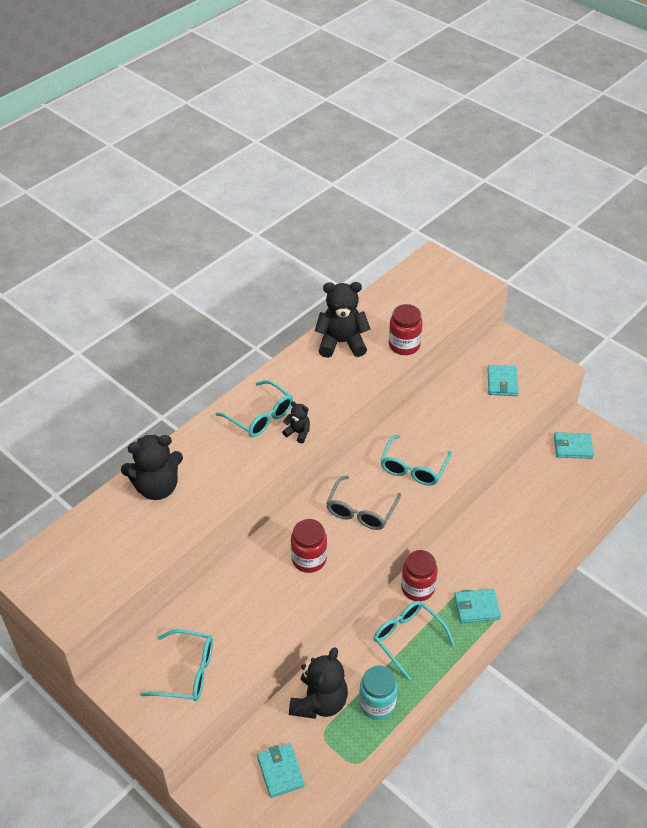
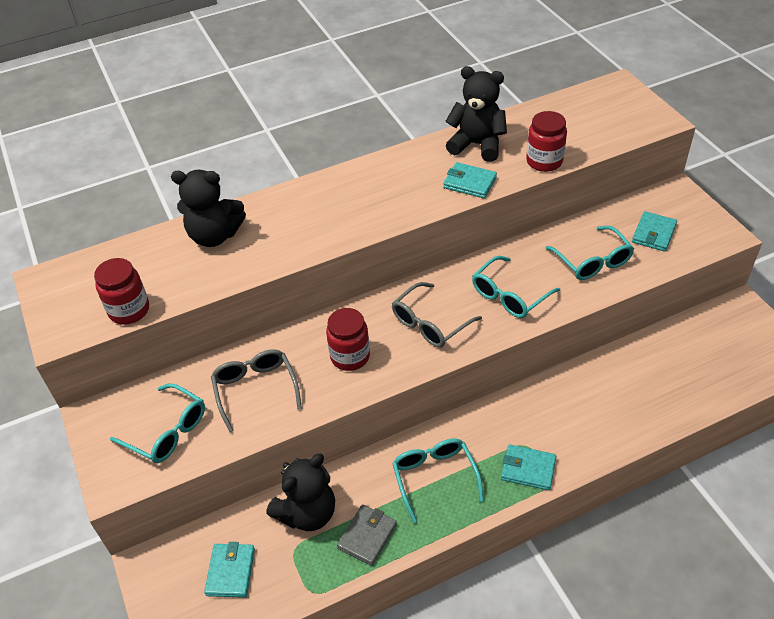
camera: 25 degrees right, 0 degrees up
(243, 612) = (255, 389): none -> grey glasses
(260, 416) = (354, 195): turquoise glasses -> turquoise glasses (593, 261)
(298, 432) = (384, 219): black teddy bear -> none
(377, 704) = (367, 536): turquoise jar -> grey wallet
(417, 588) = (471, 427): red jar -> red jar (129, 310)
(573, 447) = (720, 329): turquoise wallet -> turquoise wallet (470, 183)

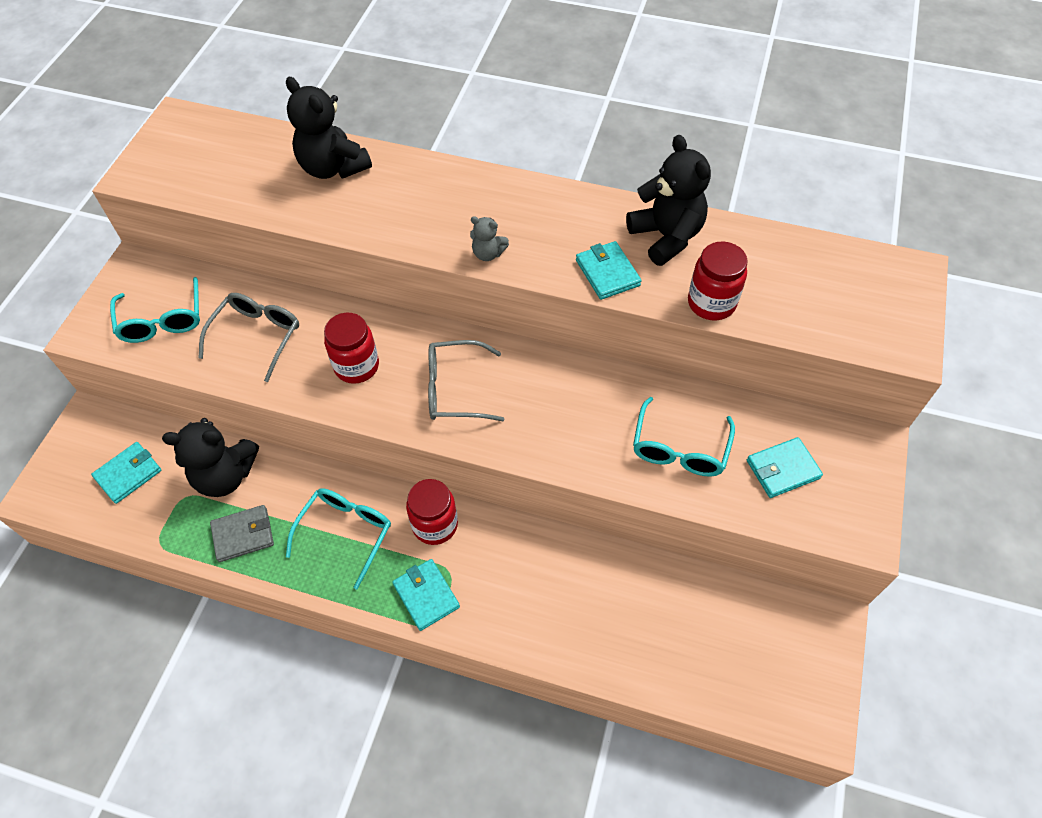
camera: 40 degrees right, 10 degrees up
(129, 310) = (198, 190): red jar -> red jar (435, 525)
(386, 218) = (488, 253): none -> grey teddy bear
(509, 296) = (556, 419): turquoise glasses -> none

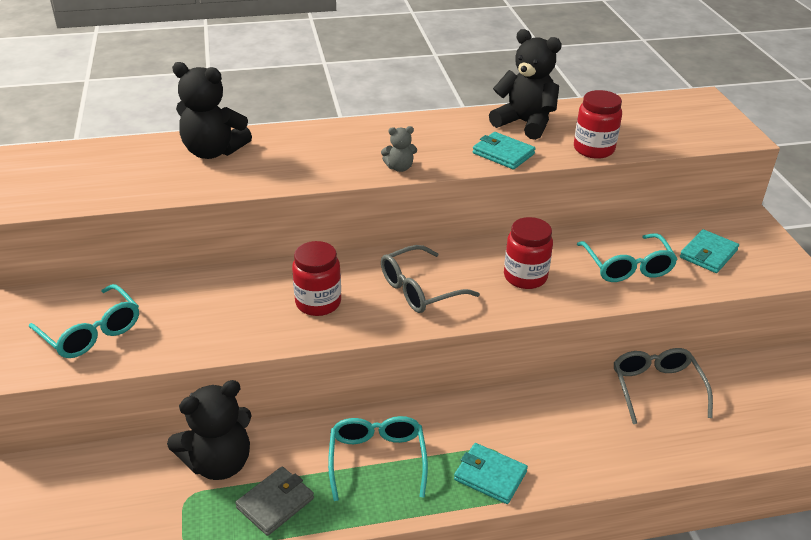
camera: 30 degrees left, 20 degrees down
(128, 474) = (108, 503): turquoise wallet -> none
(257, 336) = (203, 312): grey glasses -> grey glasses (656, 388)
(435, 525) = (453, 420): red jar -> red jar (525, 277)

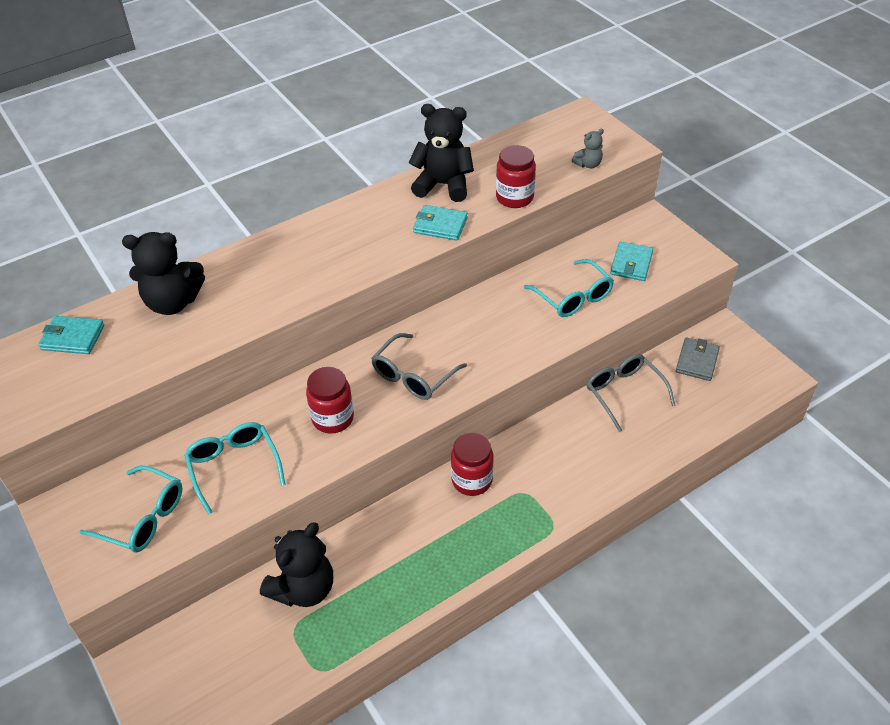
camera: 20 degrees left, 10 degrees up
(275, 503) = (370, 605): grey wallet -> grey wallet (697, 361)
(377, 459) = (434, 536): turquoise glasses -> turquoise glasses (234, 466)
(399, 168) = (357, 268): grey teddy bear -> grey teddy bear (588, 164)
(490, 475) = (529, 516): turquoise wallet -> turquoise wallet (73, 337)
(525, 277) = (495, 334): red jar -> red jar (472, 480)

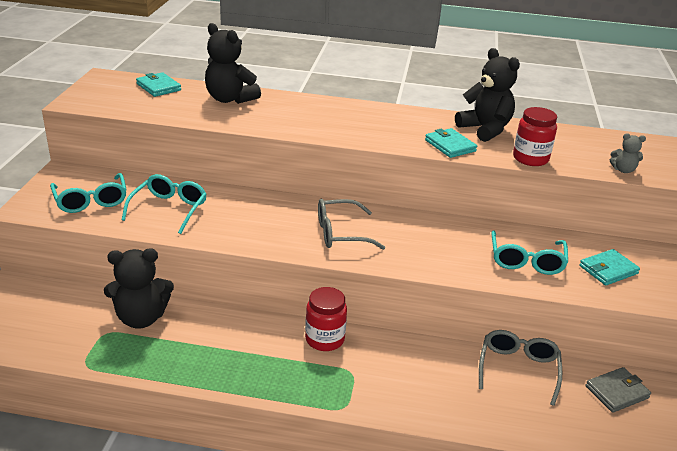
camera: 40 degrees right, 15 degrees down
(333, 418) = (258, 222): red jar -> none

